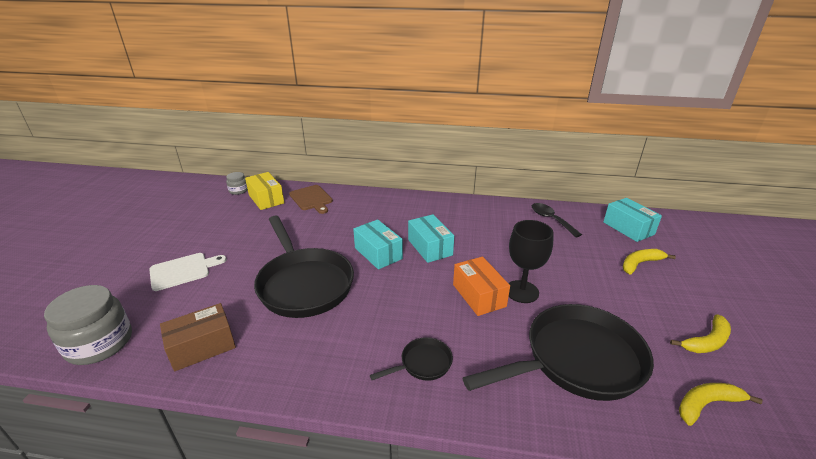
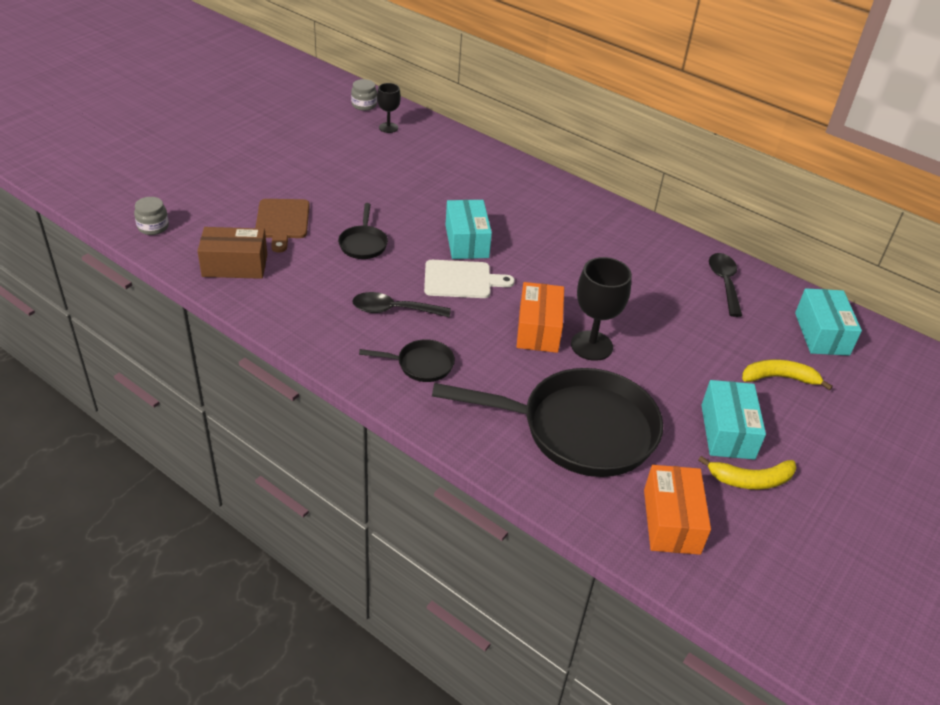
camera: 25 degrees right, 10 degrees up
(99, 343) = (153, 227): grey jar -> grey jar, size x0.50
(183, 271) = (255, 183): white cutting board -> white cutting board (461, 280)
(266, 199) = (388, 127): yellow box -> black goblet
(304, 284) = (363, 244): black pan -> black pan, size x0.44
(311, 199) = (441, 146): brown cutting board -> brown cutting board (282, 221)
(366, 326) = (394, 310): none -> black spoon
(429, 247) = (532, 257): turquoise box -> turquoise box (727, 431)
(706, 404) = (671, 521): yellow banana -> orange box

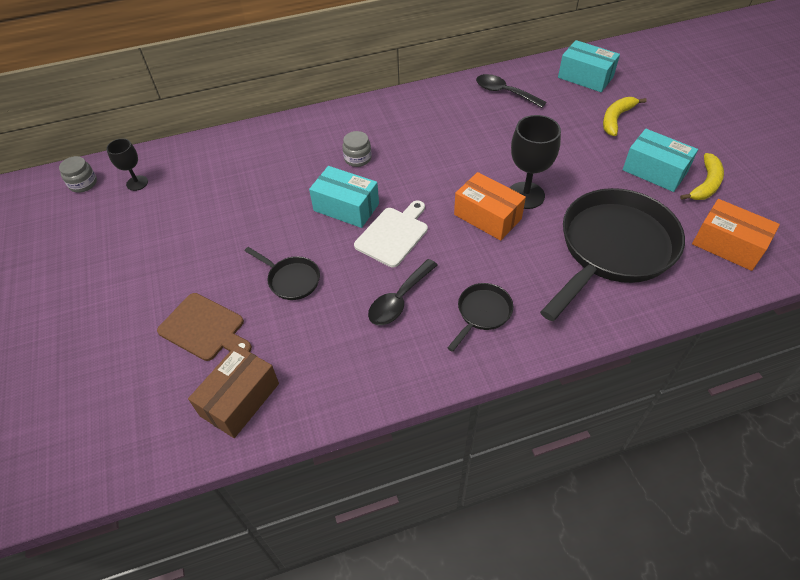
camera: 50 degrees left, 10 degrees up
(153, 227) = (109, 452): grey jar -> grey jar (357, 158)

